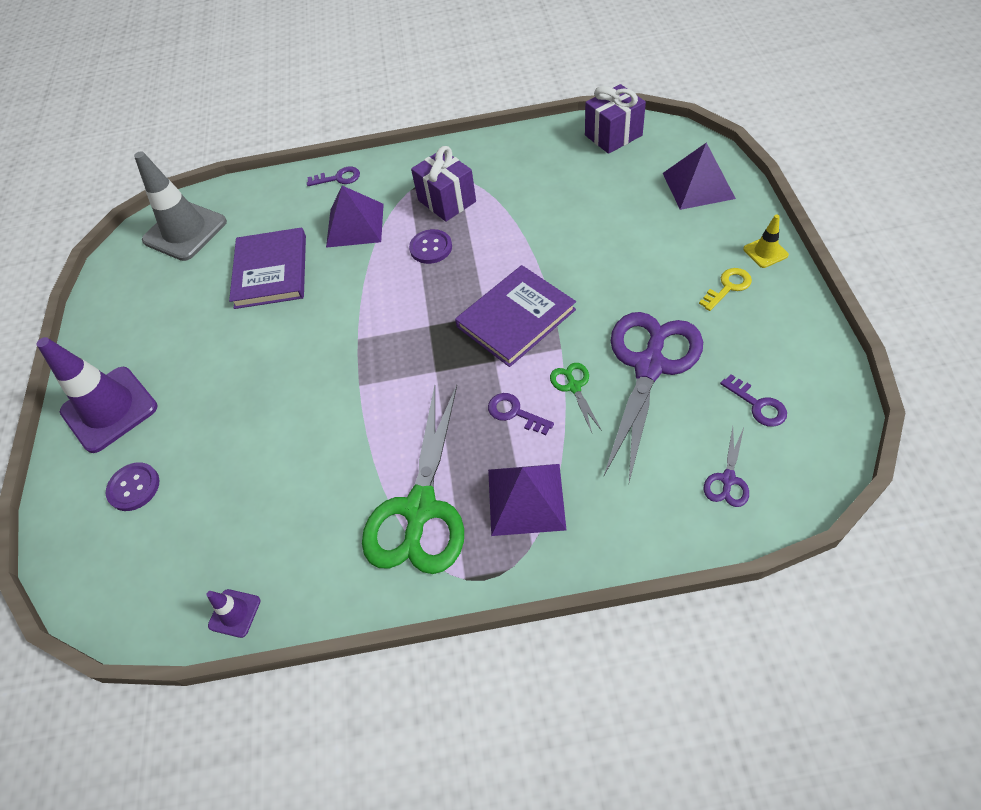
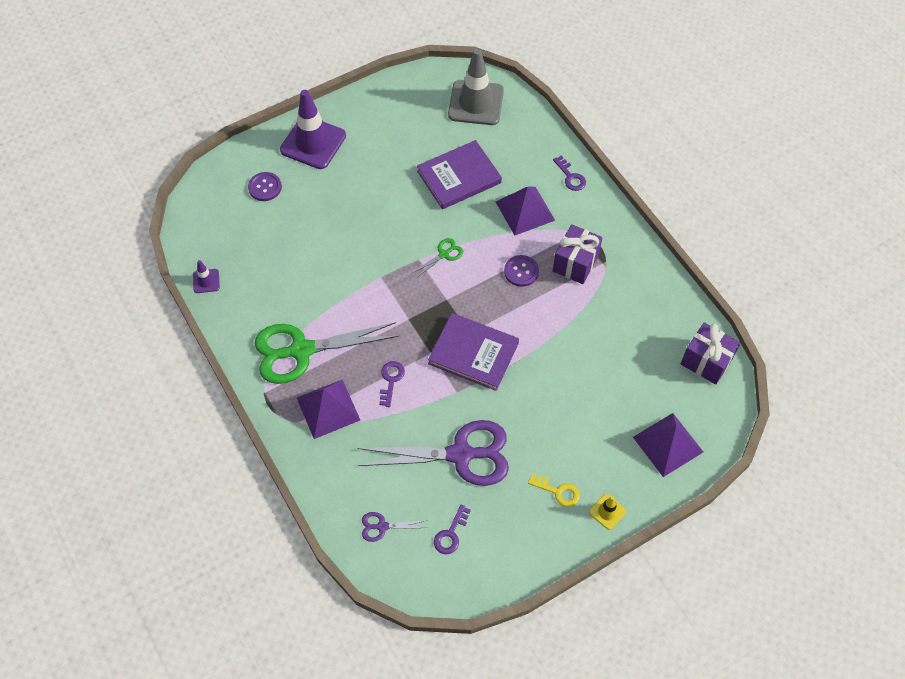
camera: 60 degrees right, 5 degrees up
(574, 387) = (425, 410): green scissors -> green scissors (444, 254)

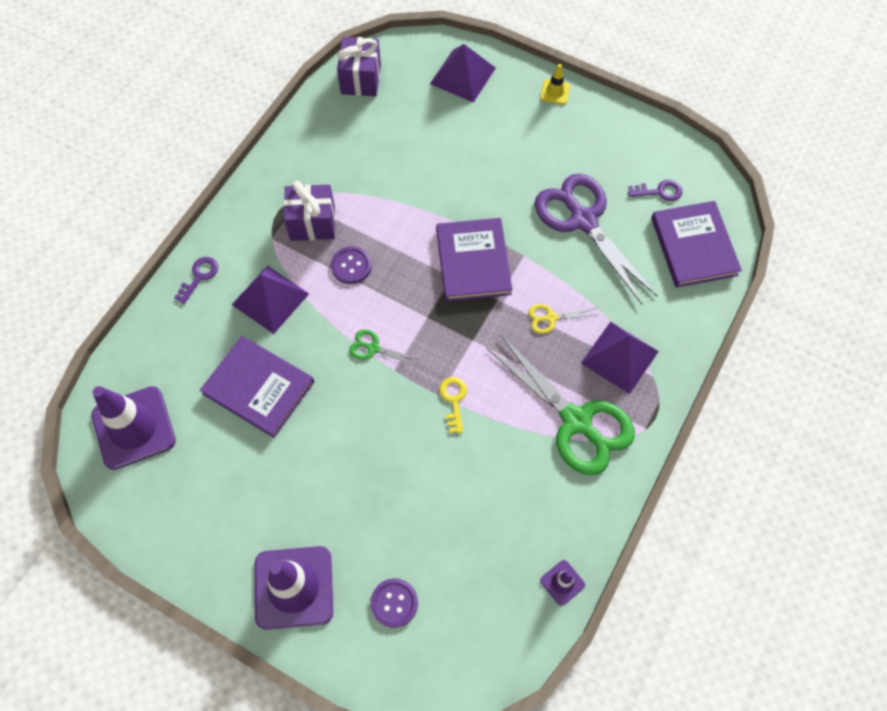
camera: 120 degrees left, 5 degrees up
(382, 526) = (694, 246): purple scissors -> purple book
(391, 380) = (551, 318): purple key -> yellow scissors
(476, 103) = (134, 427): grey traffic cone -> purple traffic cone
(558, 491) = (562, 133): yellow key -> yellow key (453, 400)

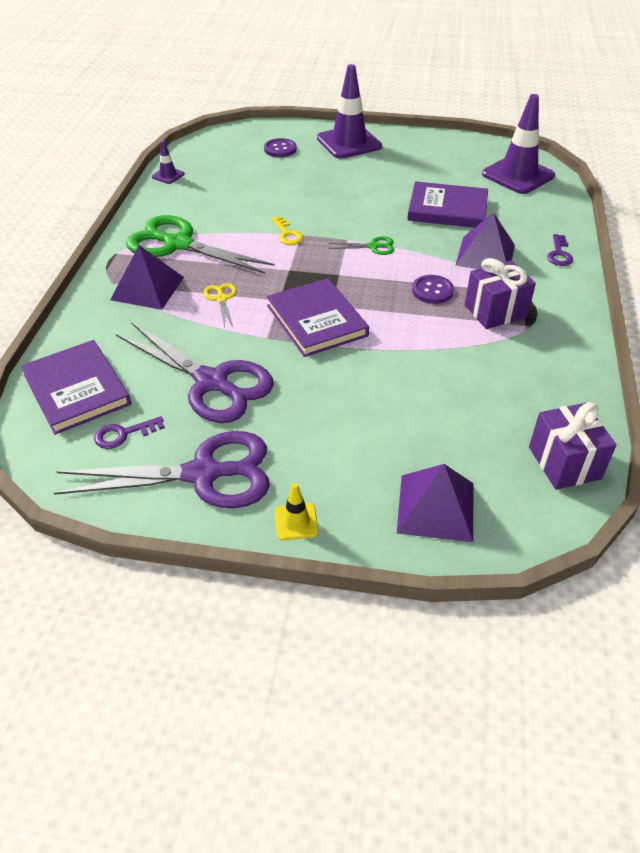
camera: 160 degrees right, 20 degrees down
(551, 318) = (221, 299): yellow scissors -> yellow scissors turned 75 degrees counterclockwise
(607, 142) = (203, 474): none -> purple scissors

